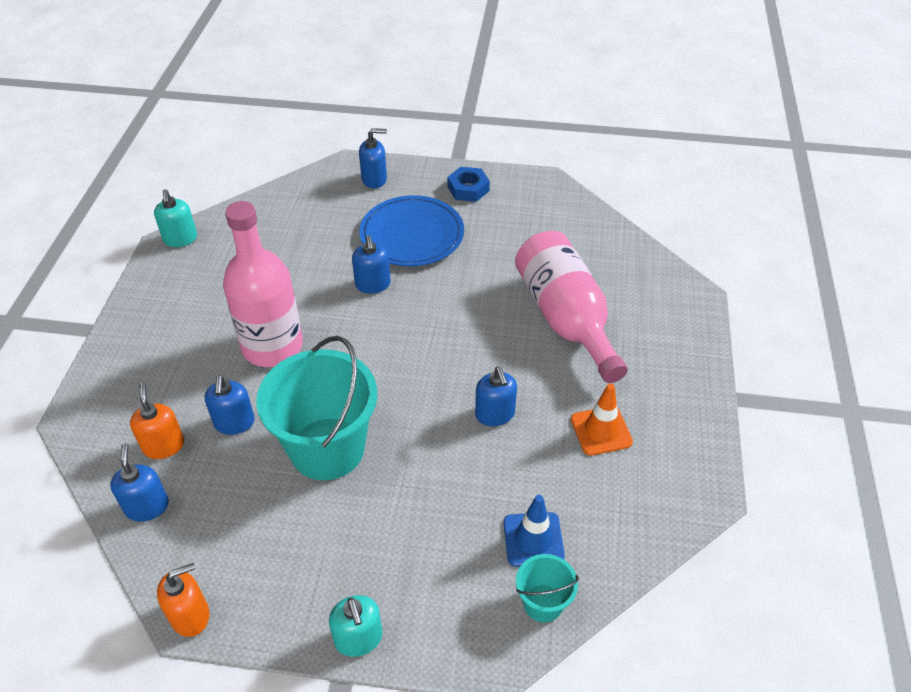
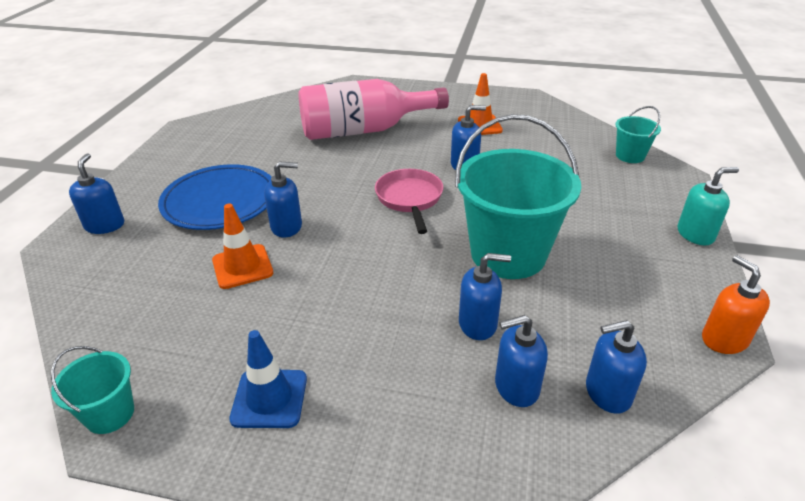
camera: 85 degrees left, 10 degrees down
(163, 445) = (516, 387): orange soap dispenser -> blue soap dispenser
(180, 239) = (110, 414): turquoise soap dispenser -> turquoise bucket
(272, 346) = (364, 299): pink bottle -> none
(318, 268) = (242, 266): none -> orange traffic cone
(422, 368) = (410, 199): none -> pink pan
(468, 189) = (167, 166): blue nut -> none
(533, 539) = (580, 156): blue traffic cone -> blue traffic cone (269, 398)

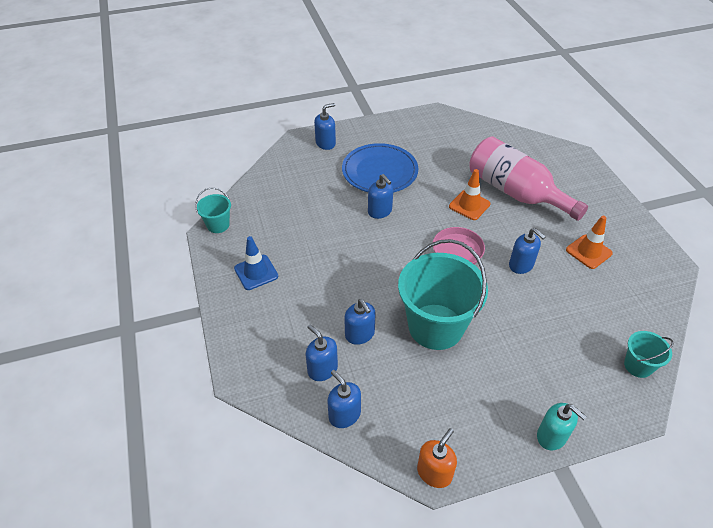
camera: 60 degrees right, 10 degrees up
(242, 266) = (334, 212): orange traffic cone -> orange traffic cone (469, 205)

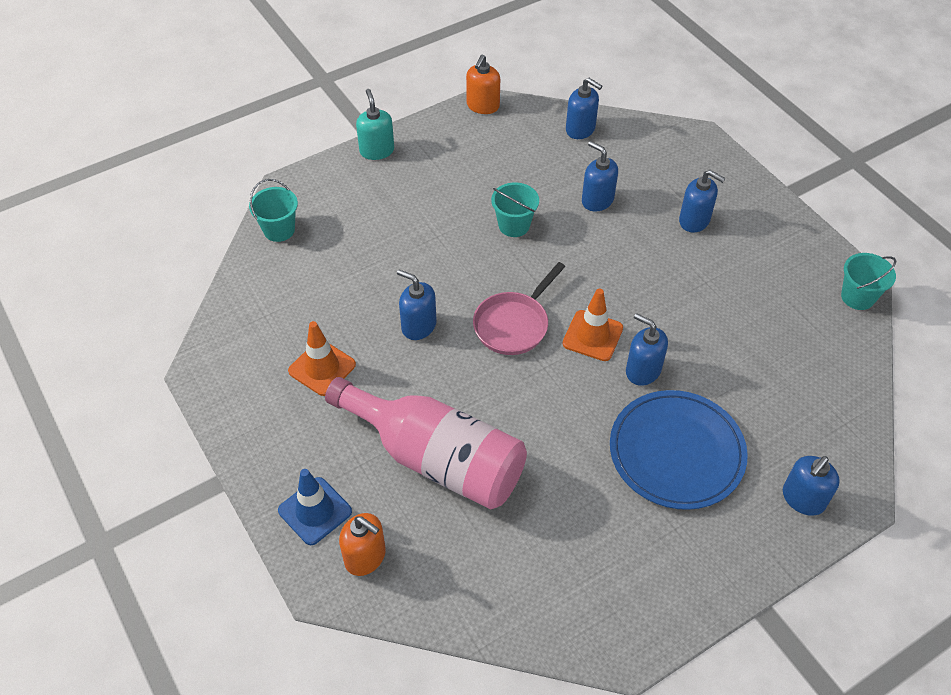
camera: 165 degrees right, 5 degrees up
(256, 272) = (758, 243): blue traffic cone -> blue traffic cone (315, 511)
(322, 369) = (621, 161): blue soap dispenser -> blue soap dispenser (694, 221)
(435, 326) = (514, 225): turquoise bucket -> turquoise bucket, size x0.47
(469, 205) = (508, 413): orange traffic cone -> orange traffic cone (592, 336)
(552, 436) = (377, 150): turquoise soap dispenser -> turquoise soap dispenser turned 45 degrees clockwise
(557, 160) = (365, 557): none -> orange soap dispenser

